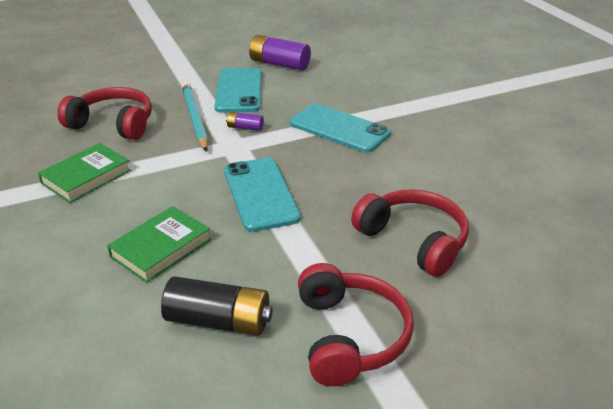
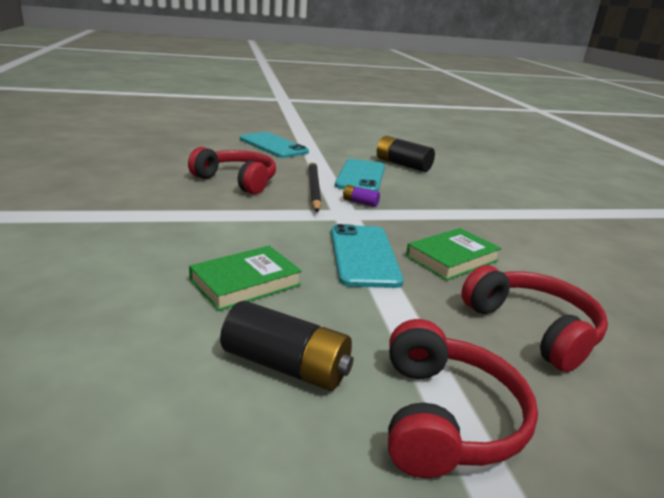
camera: 10 degrees right, 10 degrees down
(86, 177) = (196, 213): green book -> green book (452, 258)
(194, 118) = (313, 189): turquoise pencil -> black pencil
(279, 64) = (403, 165): purple battery -> black battery
(339, 128) = (455, 218): turquoise phone -> turquoise phone (273, 146)

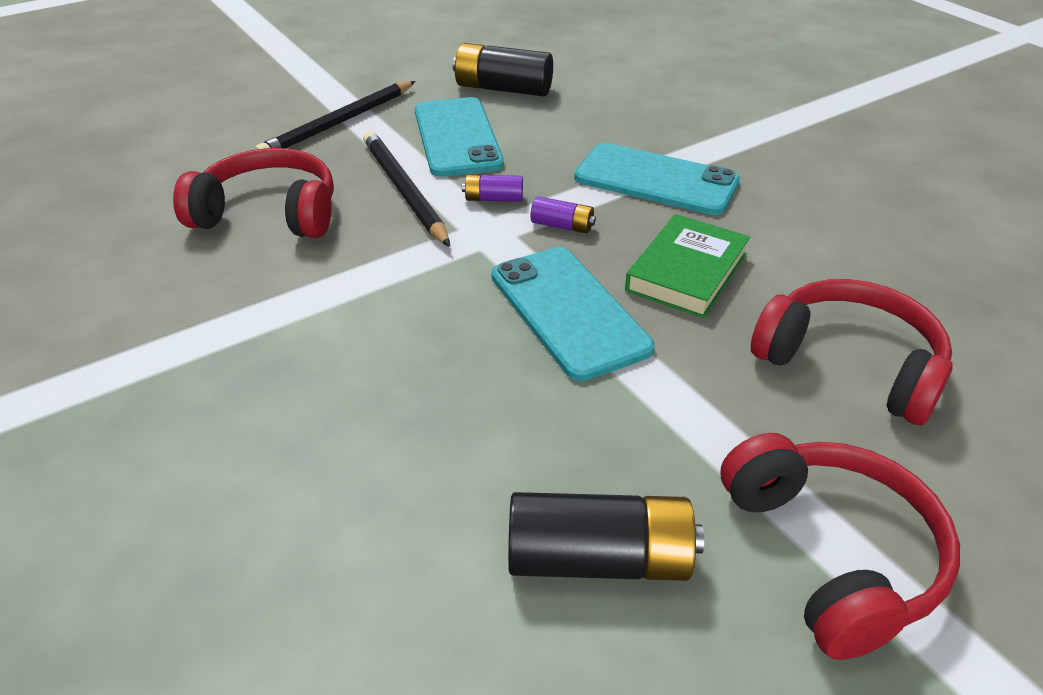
camera: 20 degrees left, 15 degrees up
(245, 282) = (440, 431): green book -> none
(273, 146) = (267, 105): turquoise phone -> turquoise phone (656, 180)
(303, 159) = (339, 123): none -> black pencil
(390, 222) = (562, 226): none -> purple battery

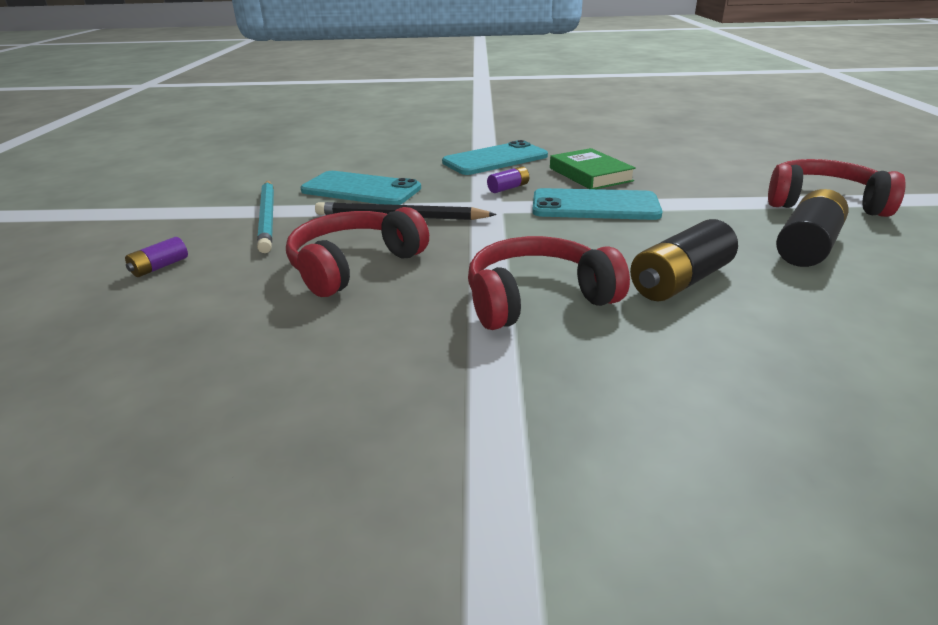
camera: 55 degrees left, 10 degrees down
(339, 123) = (268, 217): black pencil -> turquoise pencil
(493, 199) = (452, 197): purple battery -> purple battery (160, 267)
(503, 89) = (325, 166): black battery -> black battery (680, 281)
(850, 364) = (696, 167): red headphones -> red headphones (537, 299)

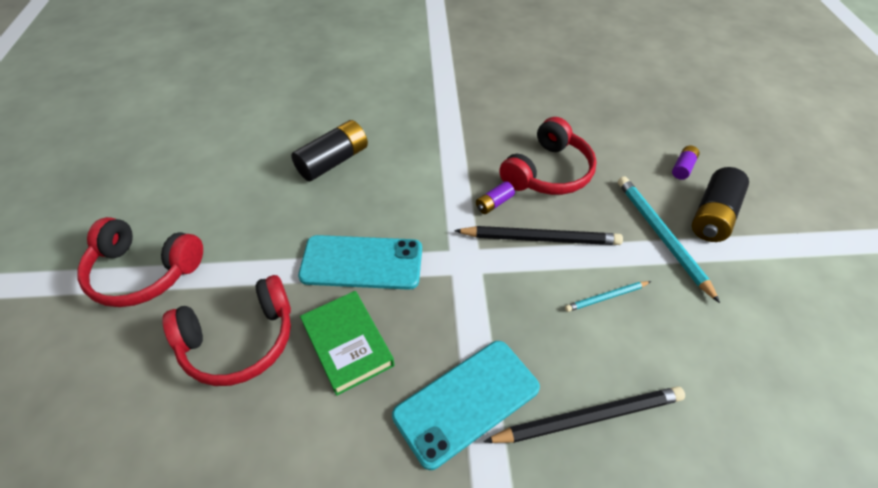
camera: 175 degrees right, 20 degrees up
(361, 189) = (606, 297): turquoise phone -> turquoise pencil
(413, 156) = (588, 417): none -> black pencil
(508, 188) = (445, 303): purple battery -> purple battery (494, 203)
(537, 299) = (424, 144): red headphones -> red headphones (240, 340)
(807, 247) = (222, 200): black battery -> black battery (713, 215)

